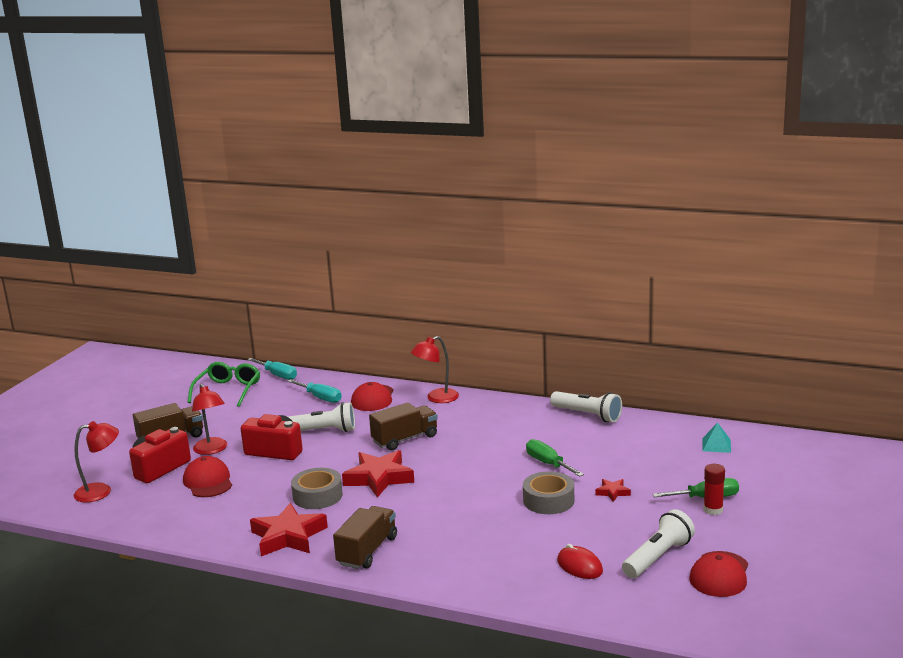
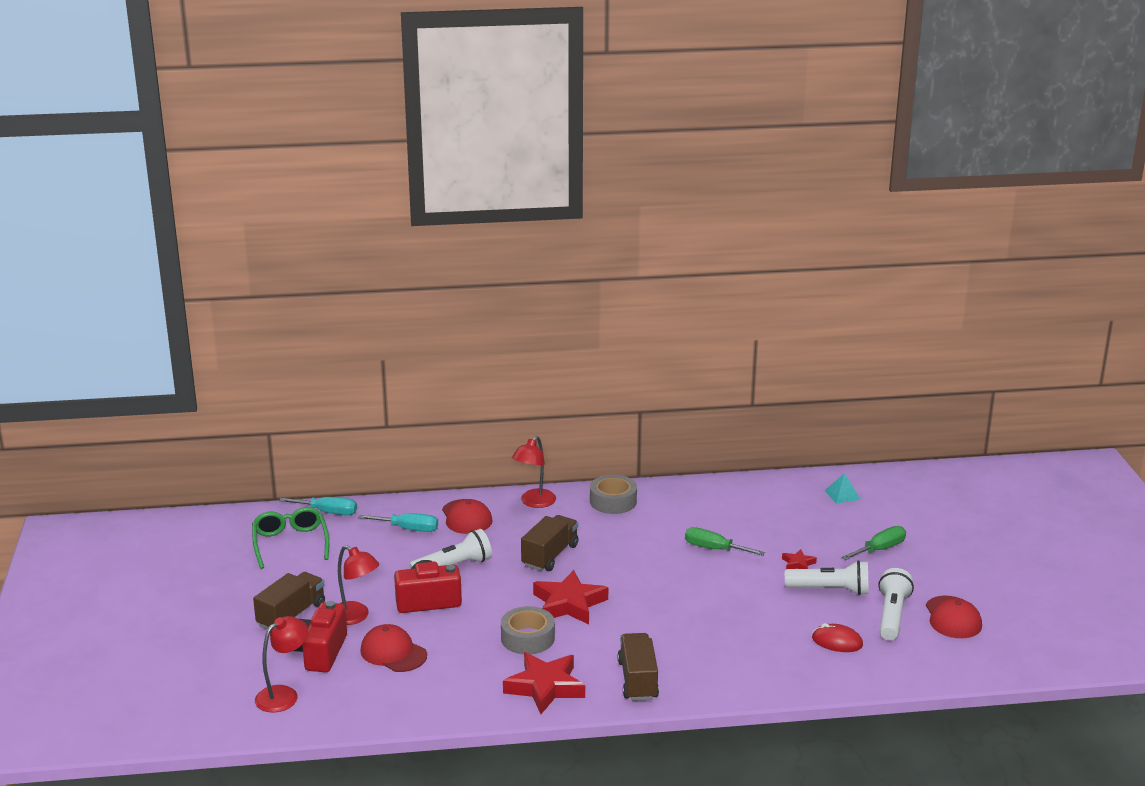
camera: 30 degrees left, 5 degrees up
(548, 500) = (750, 586): grey tape -> grey tape (613, 501)
(587, 415) = (700, 489): white flashlight -> white flashlight (830, 590)
(713, 510) = (895, 559): red glue stick -> none

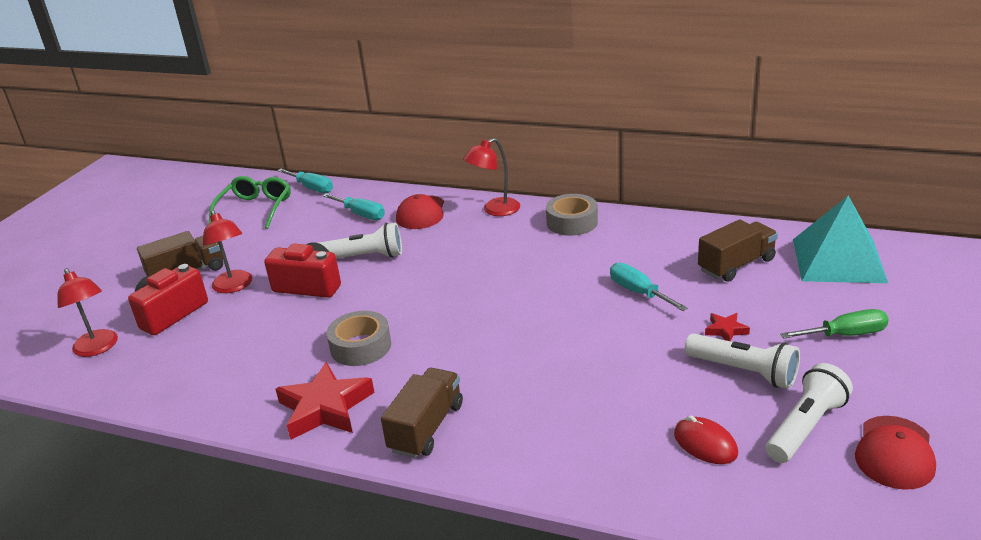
camera: 30 degrees right, 5 degrees up
(284, 695) = (98, 348): red lamp -> red lamp turned 75 degrees clockwise
(393, 653) = (228, 330): red cap -> none
(550, 555) = (462, 264): brown truck -> brown truck (736, 265)
(569, 604) = (435, 319): red star -> none
(714, 549) = (638, 292): green screwdriver -> turquoise screwdriver
(842, 494) = (838, 260): turquoise pyramid -> turquoise pyramid, size x2.38

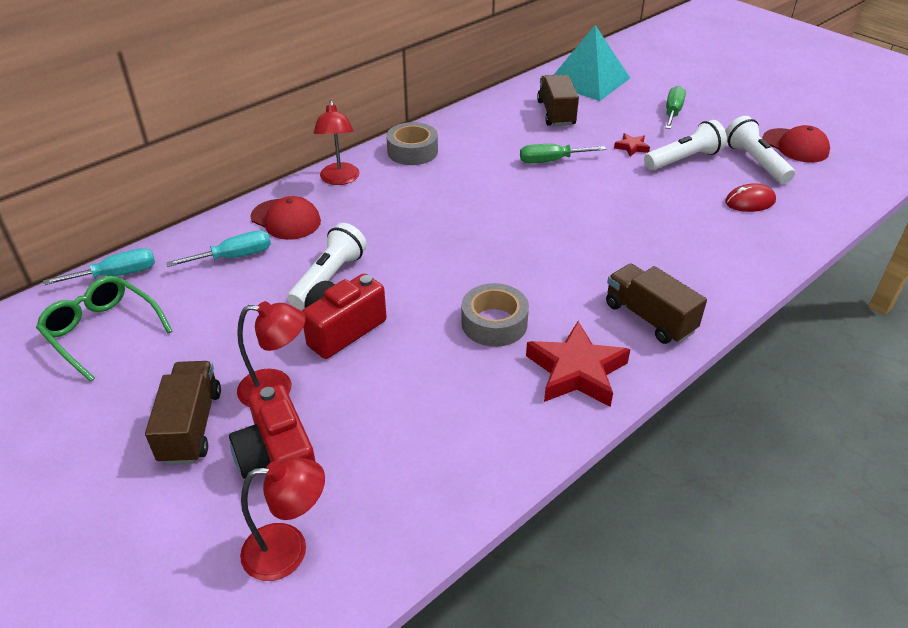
camera: 65 degrees left, 10 degrees up
(638, 292) = (551, 161): turquoise screwdriver -> green screwdriver

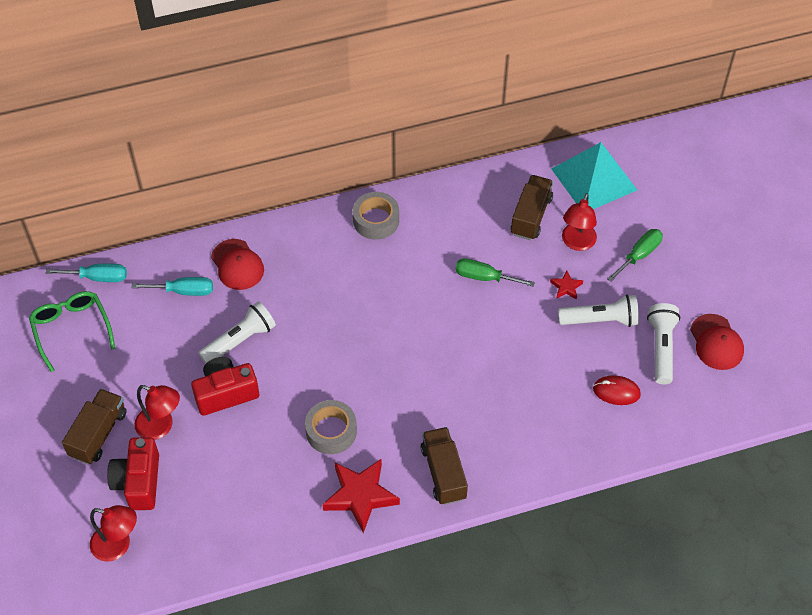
camera: 25 degrees right, 15 degrees up
(339, 179) = (299, 233): red lamp -> red lamp (577, 243)

